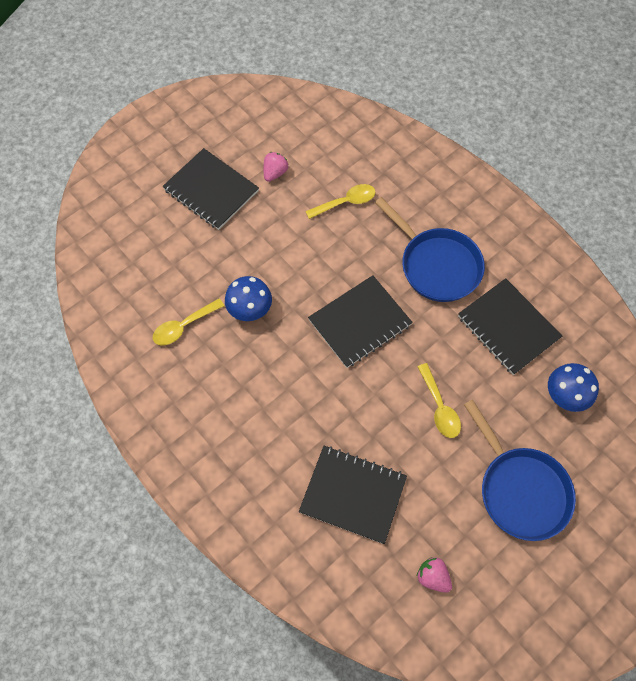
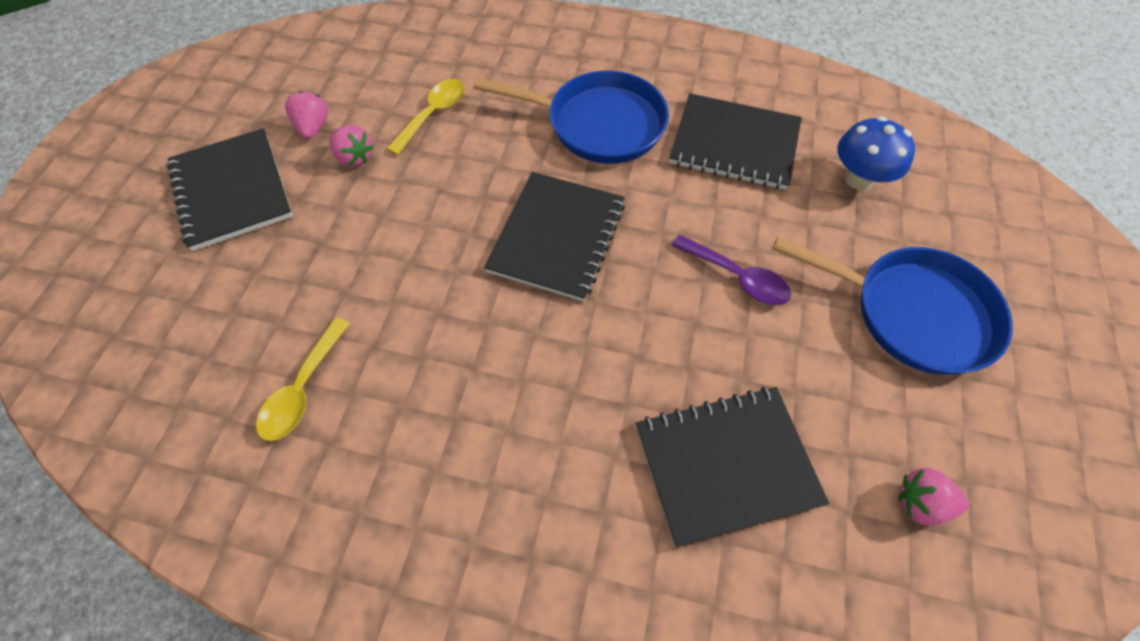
camera: 35 degrees left, 5 degrees down
(211, 190) = (232, 191): black notebook -> black notebook turned 60 degrees clockwise
(250, 310) = (393, 307): blue mushroom -> none
(285, 206) = (354, 157): none -> pink strawberry
(439, 407) = (737, 277): yellow spoon -> purple spoon

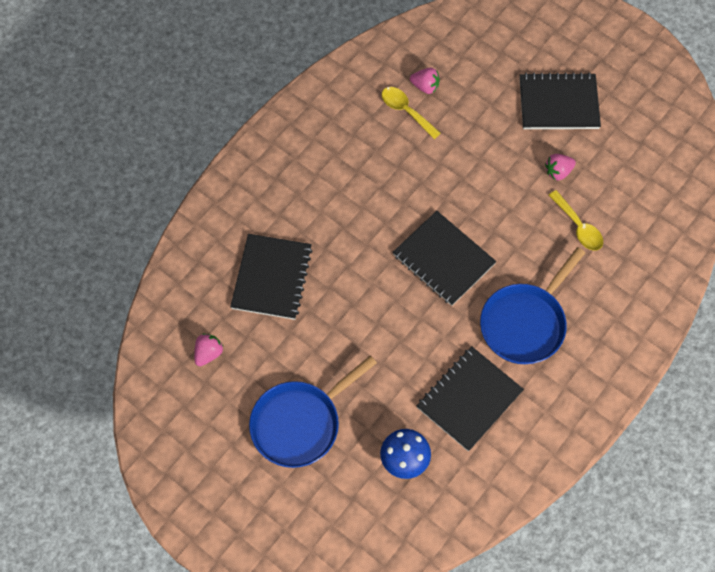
camera: 115 degrees right, 5 degrees up
(313, 127) = (595, 155): pink strawberry -> pink strawberry (425, 86)
(737, 277) = (369, 342): purple spoon -> none

